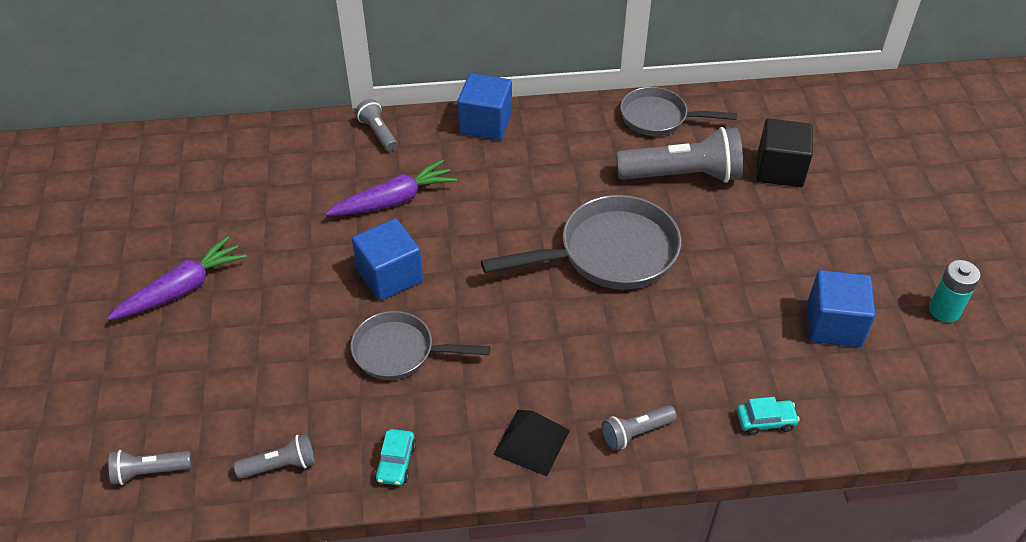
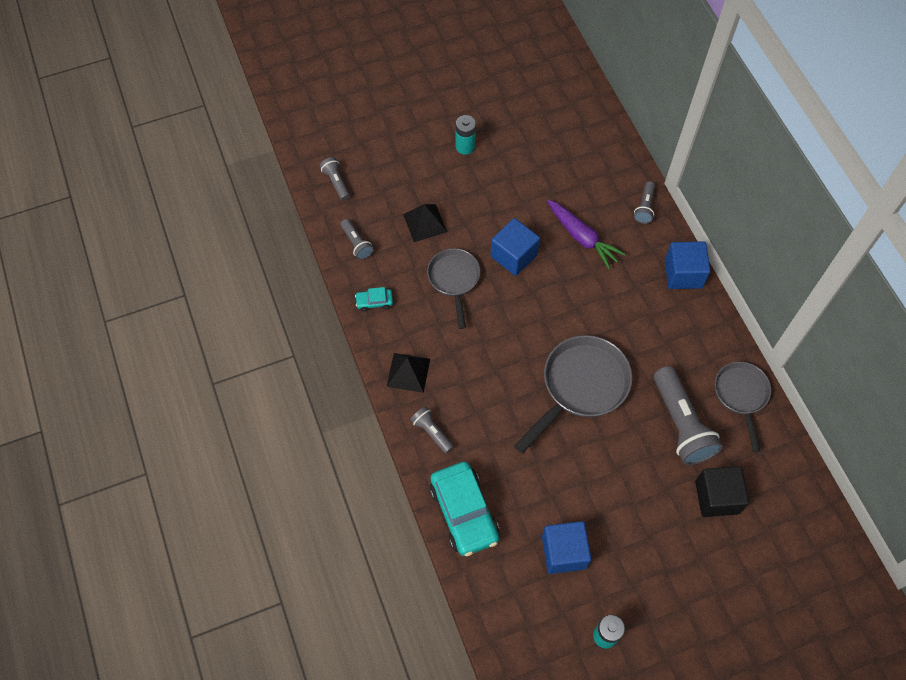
camera: 75 degrees right, 15 degrees up
(182, 289) = (465, 146): purple carrot -> turquoise battery
(287, 366) = (425, 223): none -> black pyramid
(378, 133) = (644, 207): grey flashlight -> grey flashlight turned 150 degrees clockwise
(609, 253) = (580, 387): grey pan -> grey pan turned 105 degrees counterclockwise
(765, 421) = (464, 512): turquoise car -> turquoise car, size x2.24

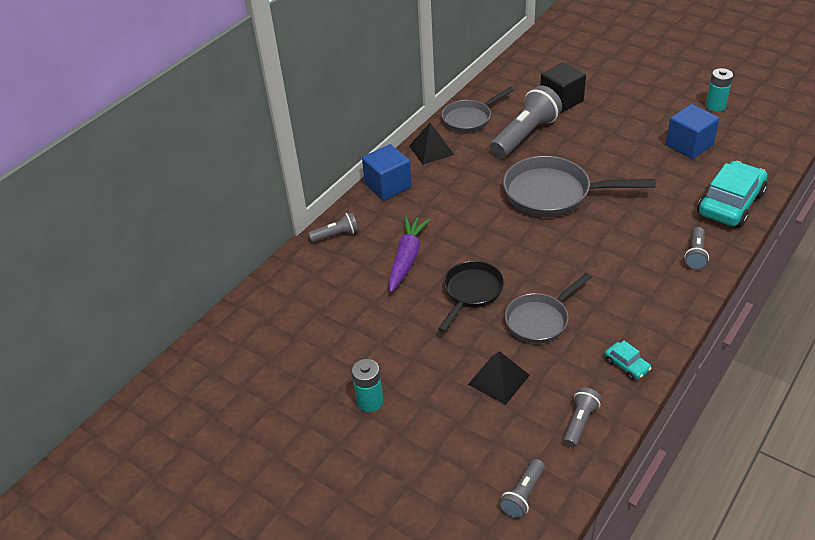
camera: 120 degrees left, 20 degrees down
(408, 372) = (664, 299): black pyramid -> black pyramid (431, 150)
(513, 256) = (471, 293): blue cube -> black pan

